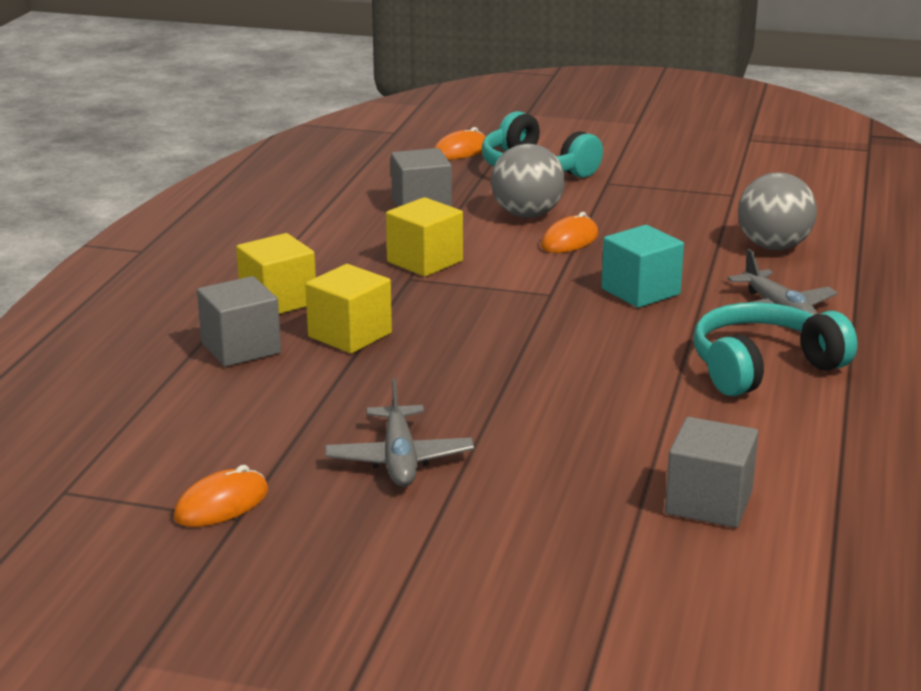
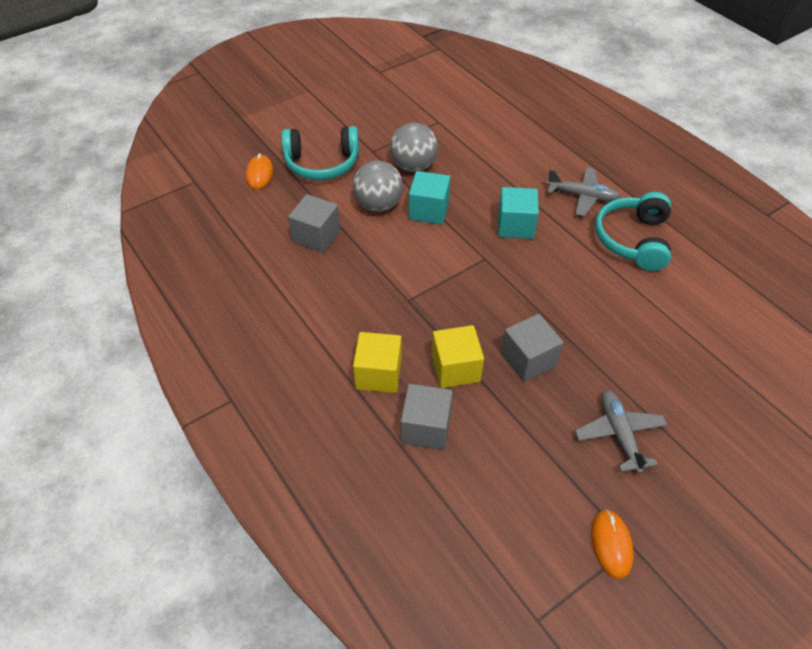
camera: 50 degrees left, 25 degrees up
(399, 459) = (619, 434): grey plane -> grey plane turned 135 degrees counterclockwise
(425, 261) = (393, 281): yellow cube -> none
(569, 240) = (429, 210): orange mouse -> turquoise cube
(708, 502) = (745, 344): grey cube -> grey cube (528, 359)
(773, 247) = (512, 150): grey ball -> grey ball (413, 166)

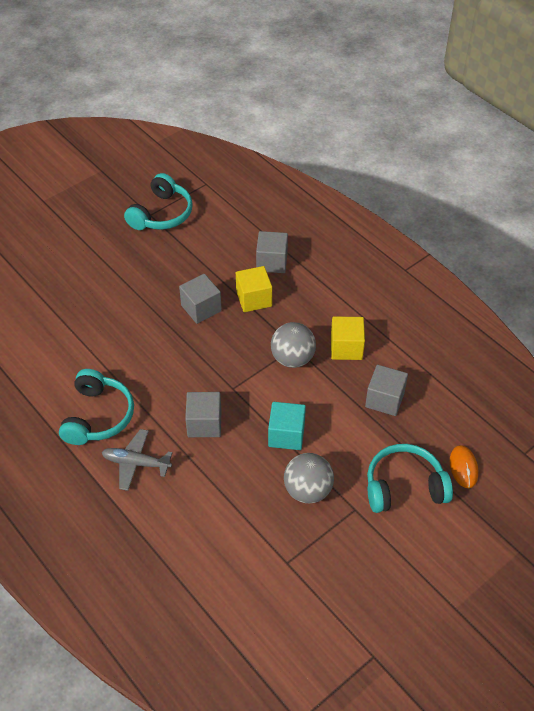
camera: 175 degrees right, 0 degrees up
(378, 205) = (335, 438): grey ball -> grey ball (292, 358)
(378, 374) = (308, 291): yellow cube -> yellow cube (346, 348)
(515, 226) = (204, 424): turquoise cube -> grey cube
(611, 544) = (161, 214): orange mouse -> turquoise headphones
(619, 434) = (145, 267): grey plane -> none

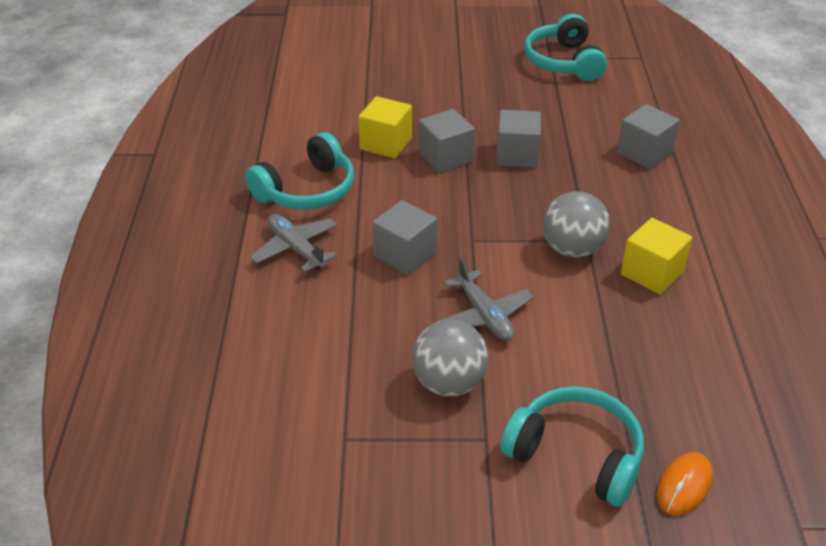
camera: 40 degrees right, 10 degrees down
(161, 214) = (563, 62): turquoise headphones -> turquoise headphones turned 105 degrees clockwise
(254, 299) = (586, 175): yellow cube -> yellow cube (386, 144)
(286, 435) = (484, 315): turquoise cube -> grey plane
(384, 399) = (648, 350): grey cube -> grey cube (445, 157)

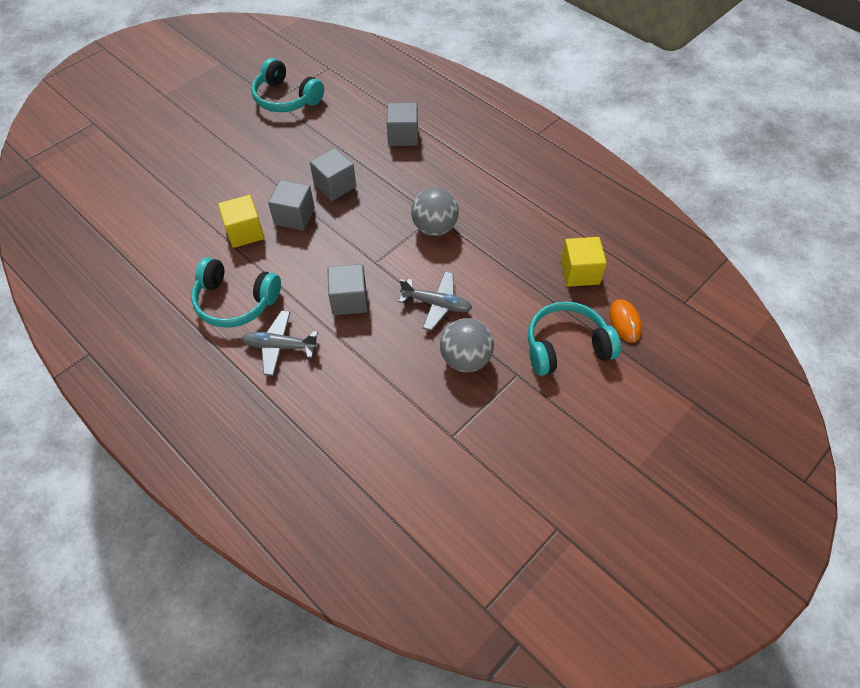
camera: 45 degrees left, 15 degrees up
(307, 190) = (235, 302): turquoise headphones -> turquoise headphones turned 105 degrees clockwise
(652, 273) = (488, 213): yellow cube -> yellow cube (580, 272)

